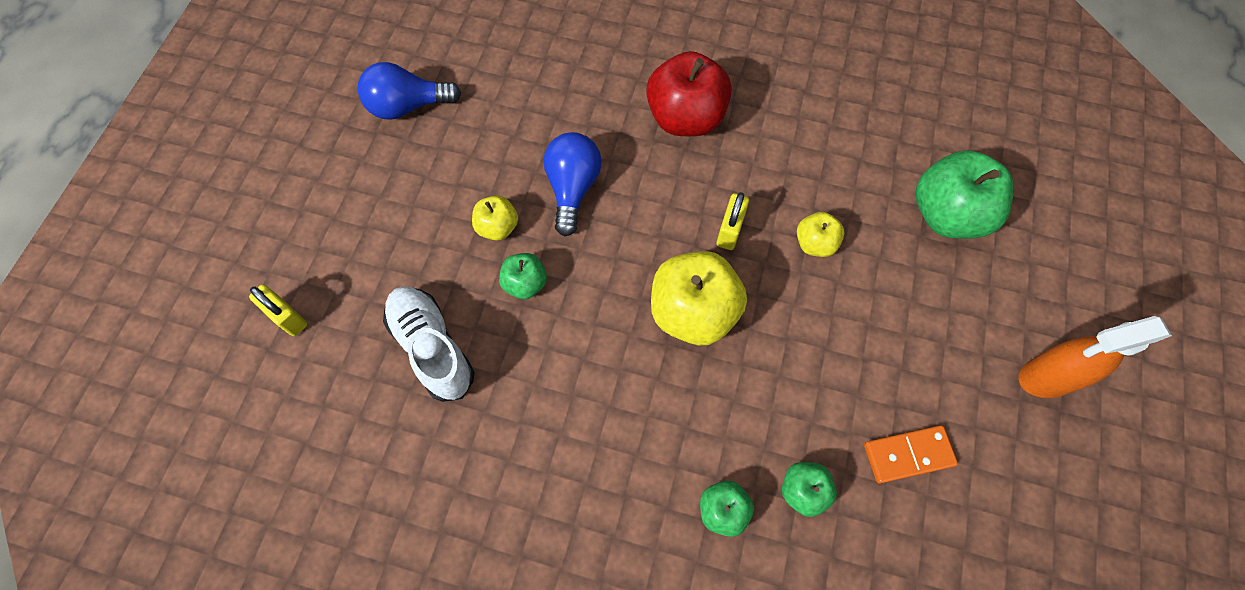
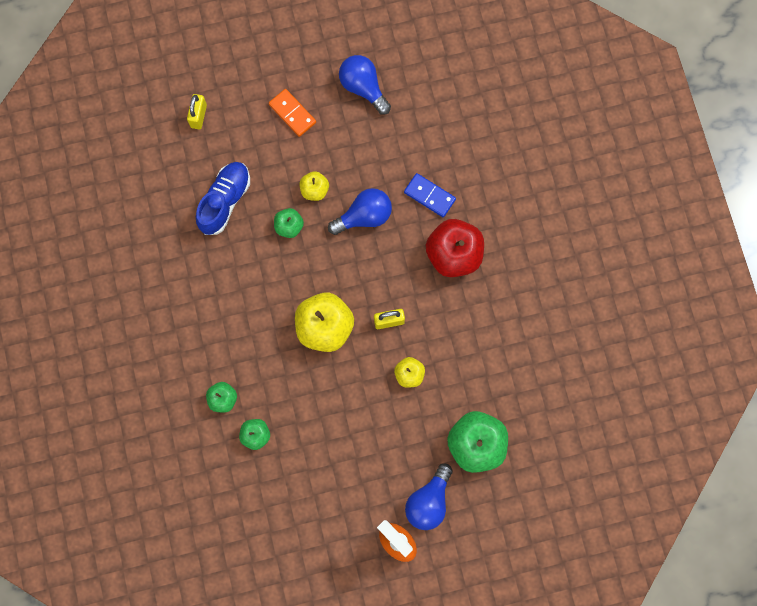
camera: 60 degrees right, 10 degrees up
(432, 347) = (225, 201): white shoe -> blue shoe
(595, 106) = (429, 196): none -> blue domino
(908, 454) = (306, 482): orange domino -> orange domino (292, 113)
(1003, 308) = (428, 501): none -> blue light bulb

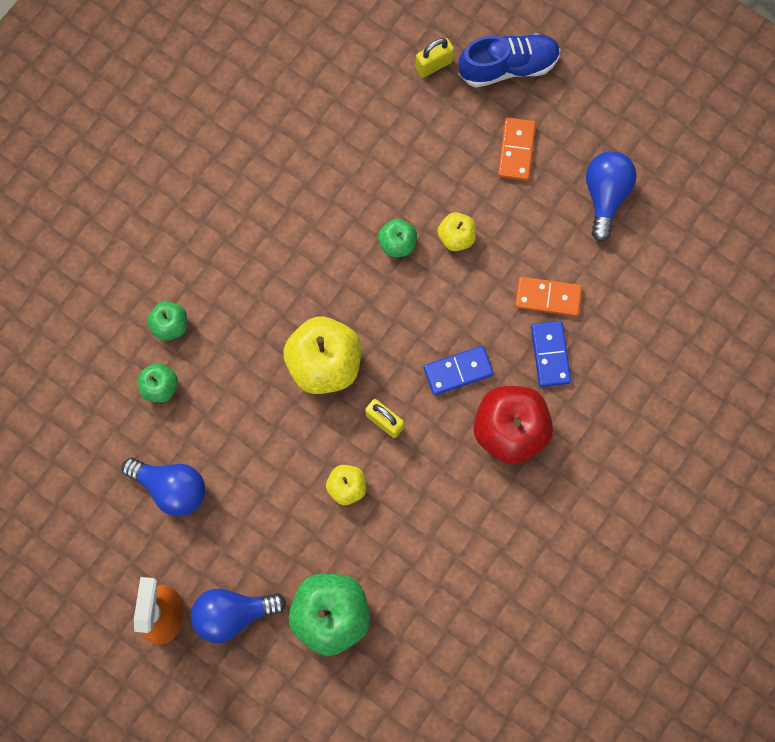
camera: 50 degrees right, 0 degrees up
(225, 201) = (370, 161): blue shoe -> blue shoe (508, 67)
(364, 216) = (471, 308): blue light bulb -> blue light bulb (172, 488)
(395, 169) = (547, 297): none -> orange domino
(395, 255) = (458, 371): none -> blue domino

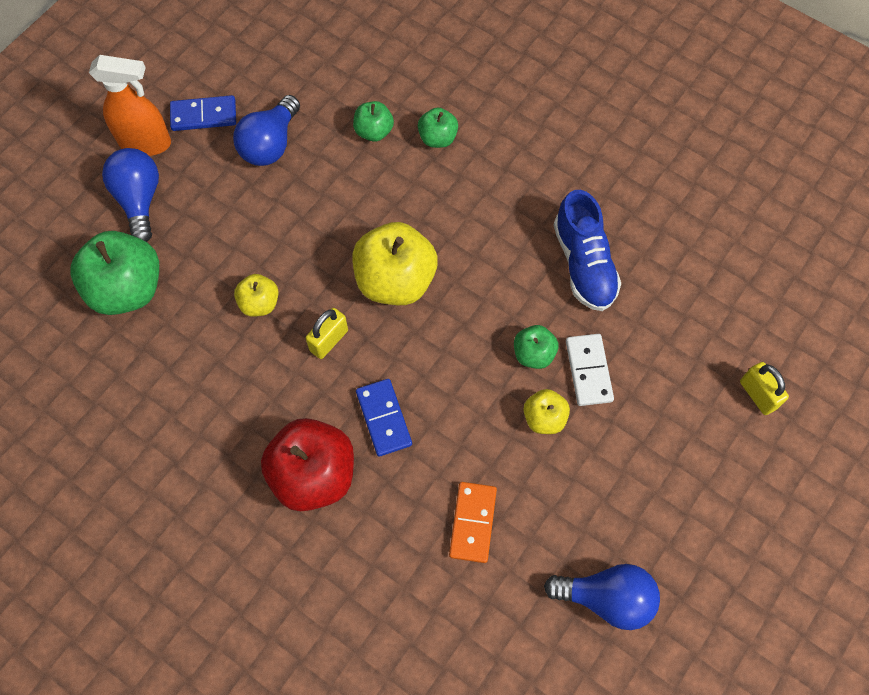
camera: 90 degrees right, 10 degrees down
(413, 198) = (589, 371): none -> white domino
(508, 67) = (766, 481): blue shoe -> blue shoe (584, 264)
(516, 150) = (658, 489): orange domino -> none
(550, 354) = (402, 524): blue domino -> blue domino (204, 115)

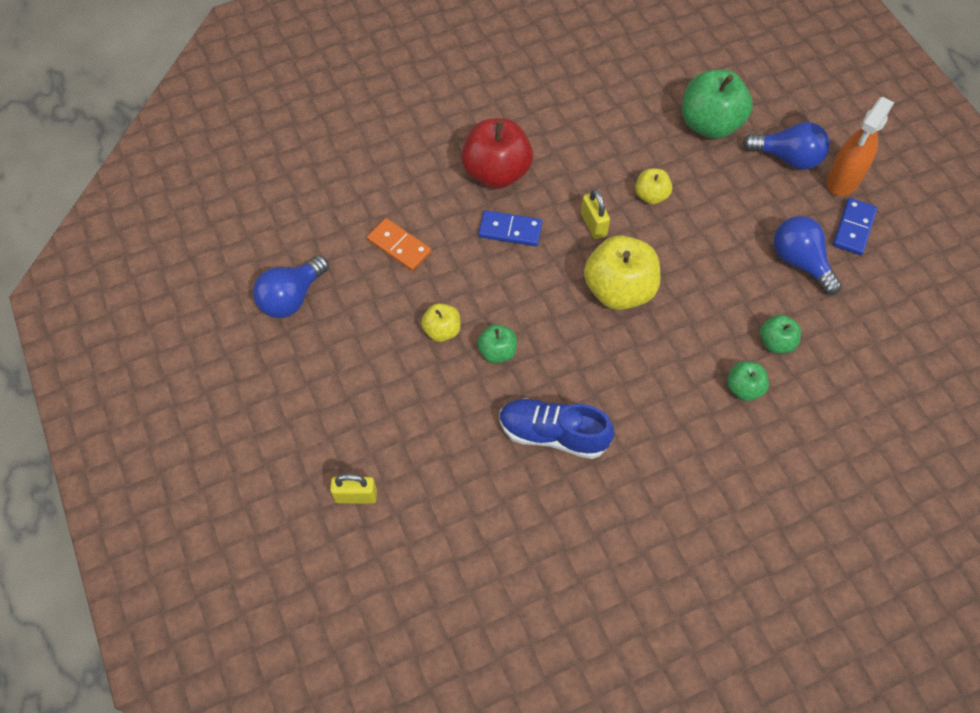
camera: 120 degrees right, 5 degrees down
(589, 371) = (458, 382): white domino -> none

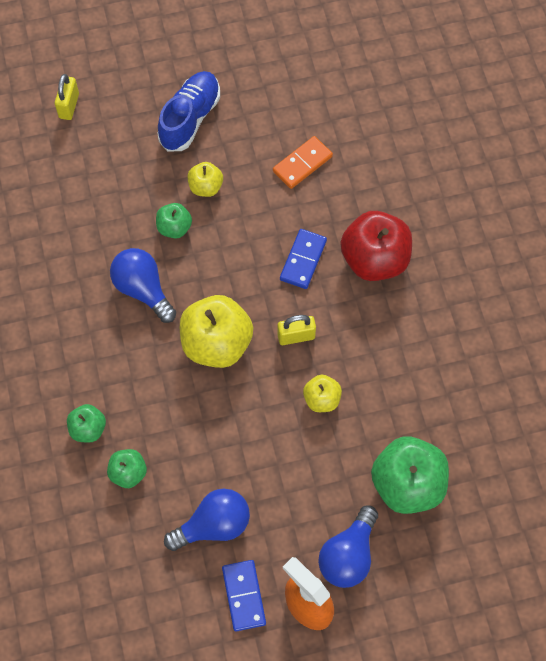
camera: 100 degrees right, 5 degrees up
(291, 297) = (264, 75): blue light bulb -> blue light bulb (143, 289)
(553, 434) = (84, 258): blue shoe -> blue shoe (190, 118)
(853, 228) = (244, 596): blue domino -> blue domino turned 45 degrees clockwise

